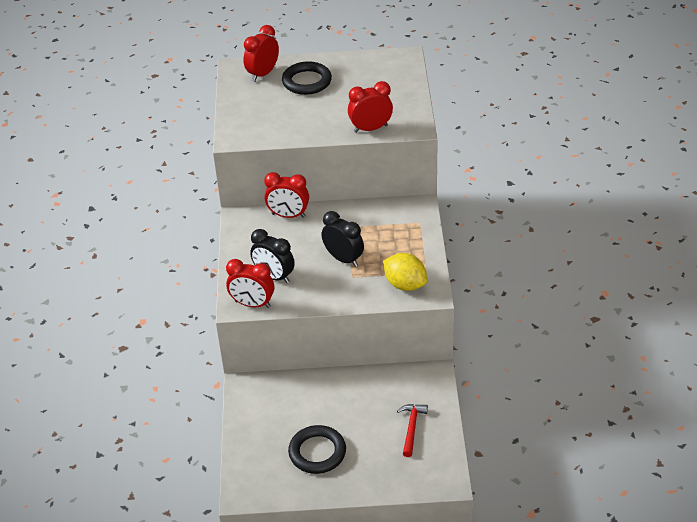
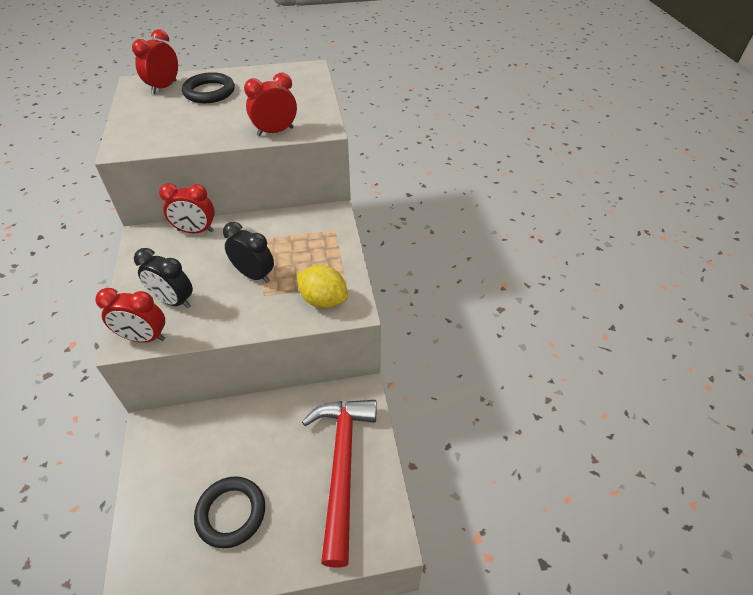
camera: 10 degrees left, 5 degrees up
(412, 428) = (342, 466): red hammer -> red hammer, size x2.22

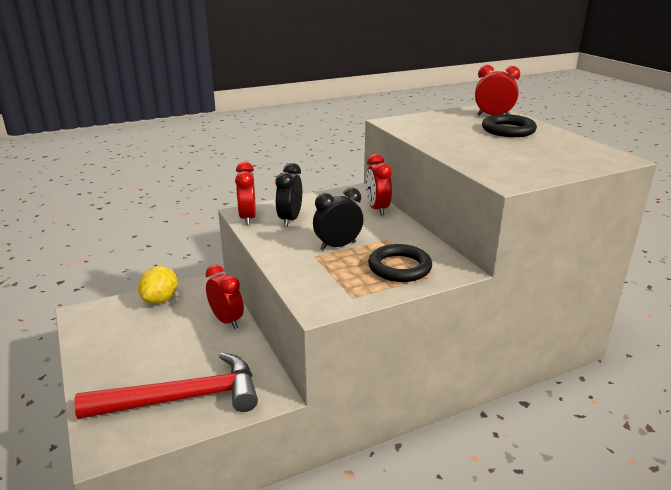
camera: 75 degrees right, 20 degrees down
(231, 513) = (136, 342): black ring -> black ring (399, 267)
(254, 275) = (338, 246): black clock -> black clock turned 135 degrees counterclockwise
(275, 131) = (475, 163): red clock -> red clock (227, 320)
(323, 300) = (322, 288): yellow lemon -> yellow lemon (160, 300)

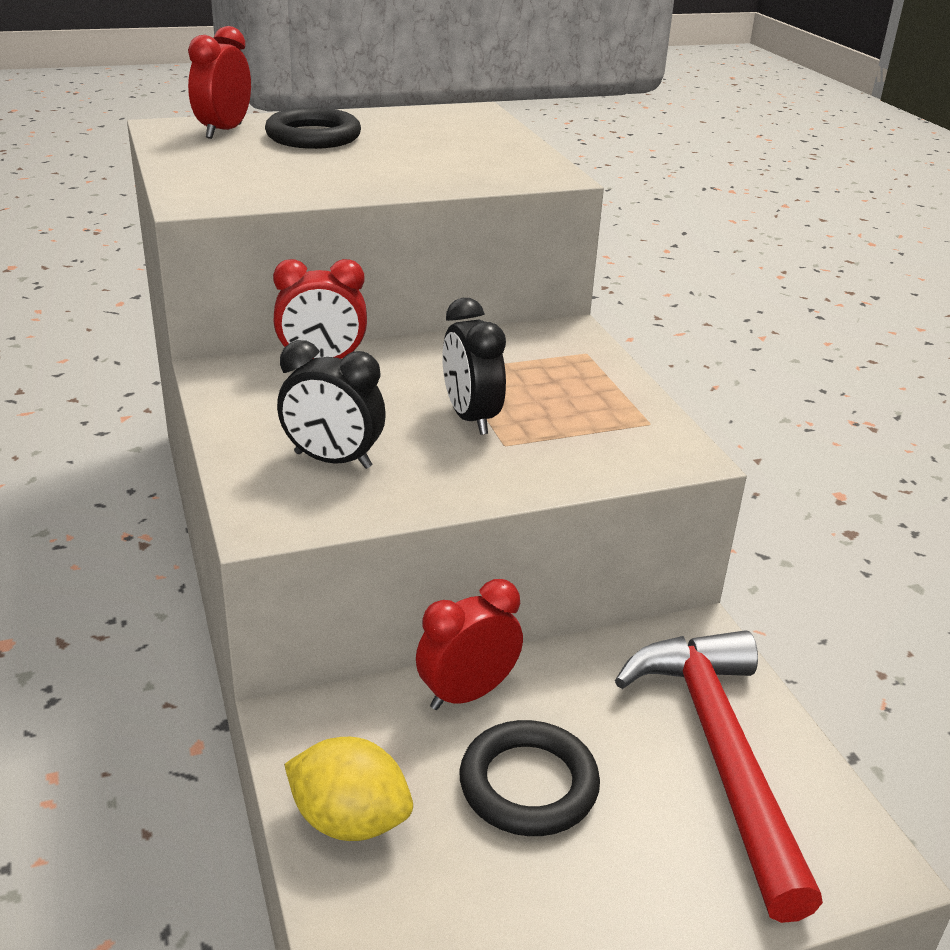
camera: 85 degrees left, 5 degrees up
(247, 218) = (301, 515): red clock -> none
(399, 267) = (558, 373): black ring -> black ring (528, 784)

